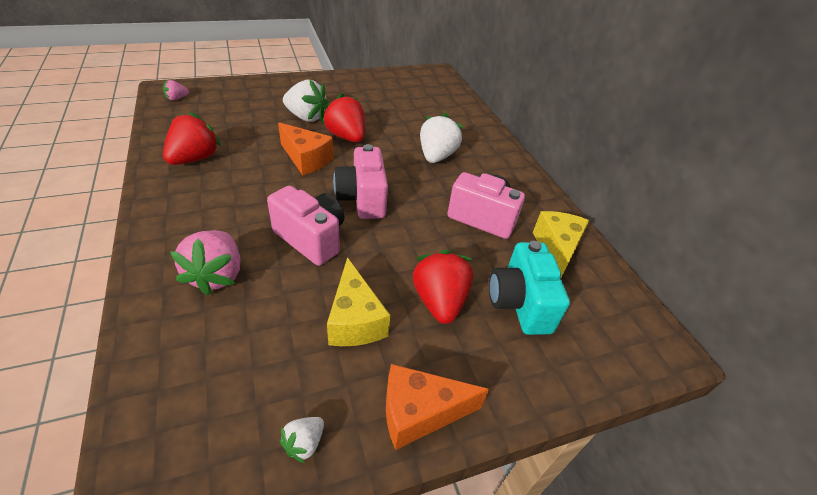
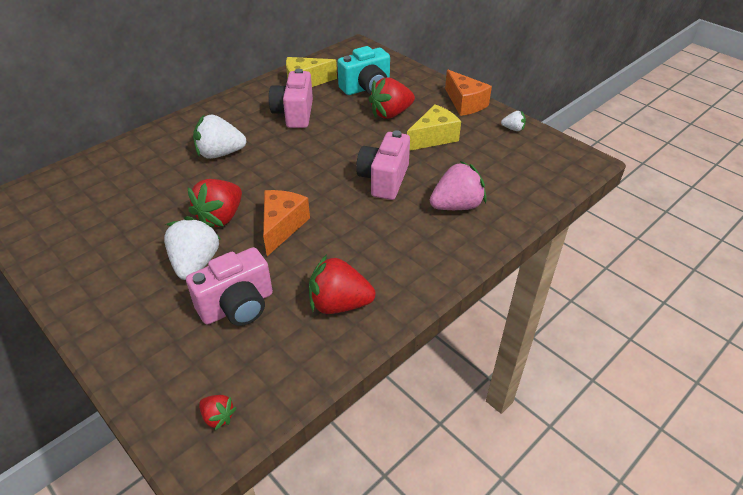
camera: 110 degrees left, 0 degrees up
(176, 98) = (218, 417): pink strawberry -> red strawberry
(362, 199) = (317, 173): pink camera -> pink camera (237, 306)

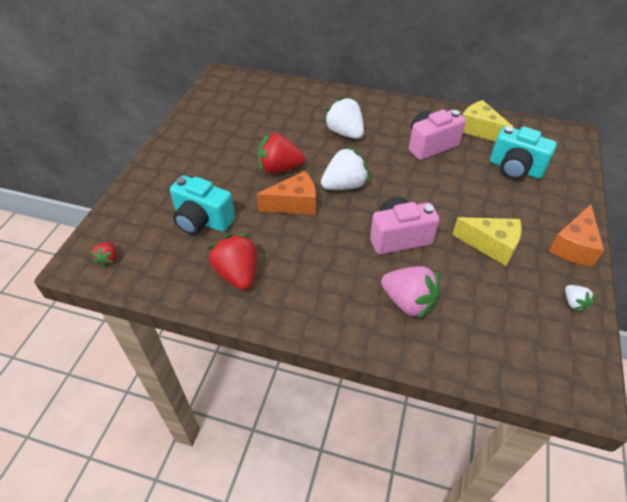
camera: 60 degrees right, 5 degrees up
(195, 263) = (227, 180): white strawberry -> white strawberry (344, 185)
(237, 306) = (202, 220): pink camera -> turquoise camera
(390, 114) = (495, 201): red strawberry -> none

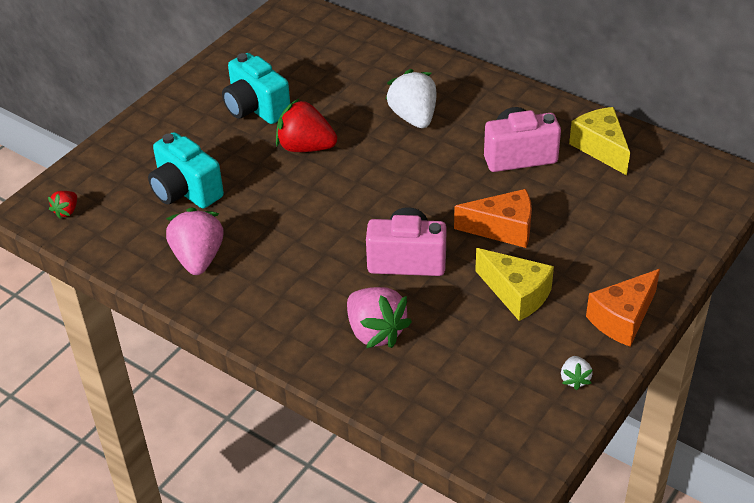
camera: 20 degrees right, 5 degrees down
(237, 274) = (198, 258): red strawberry -> pink strawberry
(294, 204) = (302, 194): orange cheese -> orange cheese (503, 229)
(344, 185) = (375, 184): white strawberry -> none
(515, 169) = (614, 208): turquoise camera -> turquoise camera (256, 108)

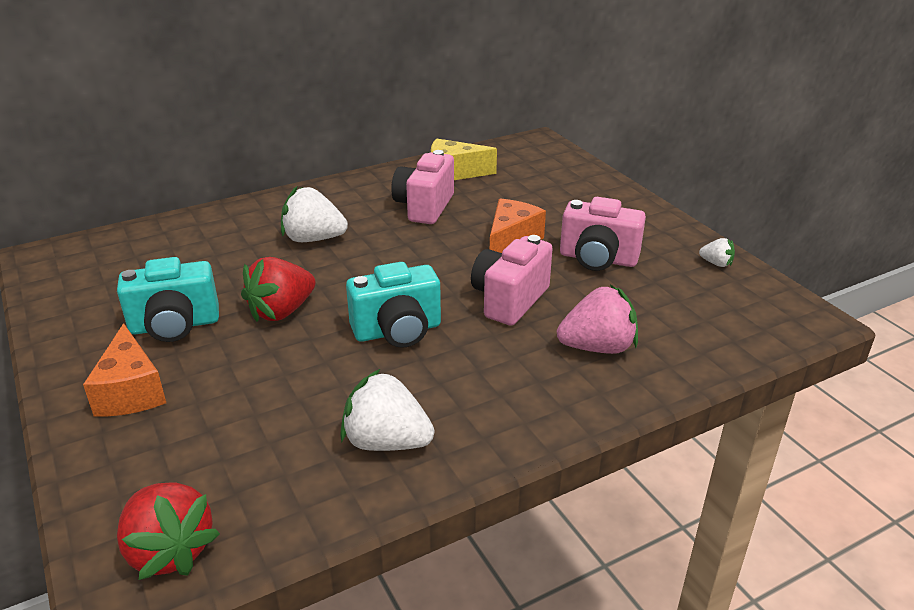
camera: 65 degrees left, 10 degrees down
(66, 211) = (170, 550): red strawberry -> red strawberry, size x2.01
(185, 191) = (255, 419): turquoise camera -> turquoise camera (397, 331)
(198, 258) = (386, 442): pink strawberry -> white strawberry
(516, 294) = (598, 259): yellow cheese -> pink camera
(622, 319) = (658, 223): orange cheese -> orange cheese (131, 391)

